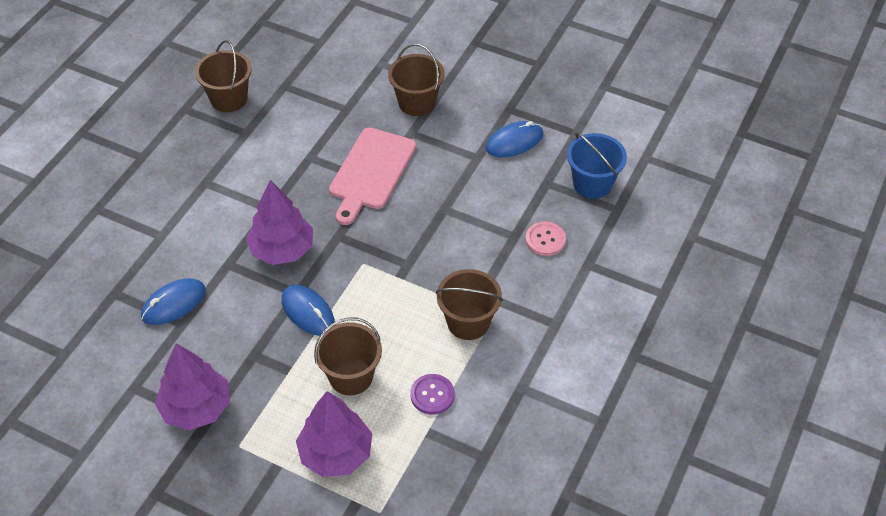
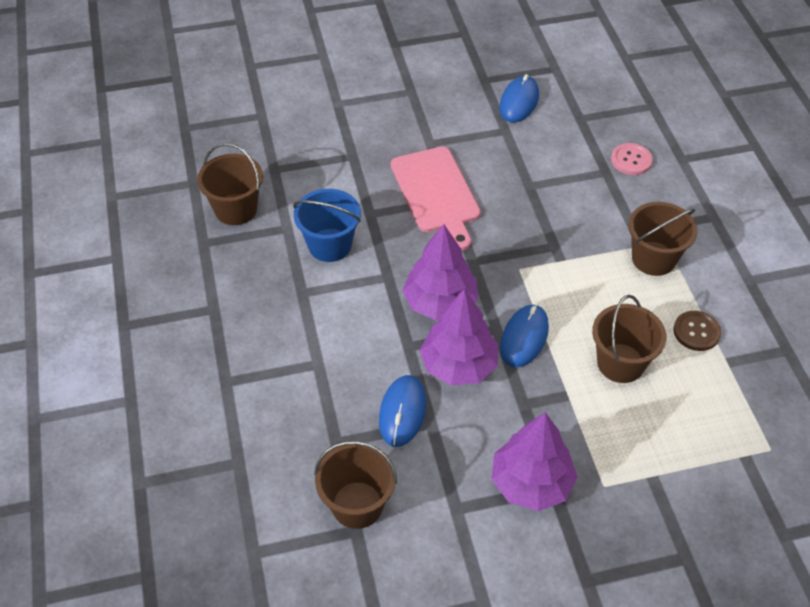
camera: 40 degrees left, 0 degrees up
(308, 312) = (524, 337): blue mouse -> blue mouse turned 75 degrees counterclockwise
(336, 453) = (684, 431): purple tree -> purple tree (458, 365)
(417, 102) = (405, 117): brown bucket -> brown bucket (357, 505)
(432, 395) = (696, 332): purple button -> brown button
(592, 184) = (613, 98): blue bucket -> blue bucket (330, 245)

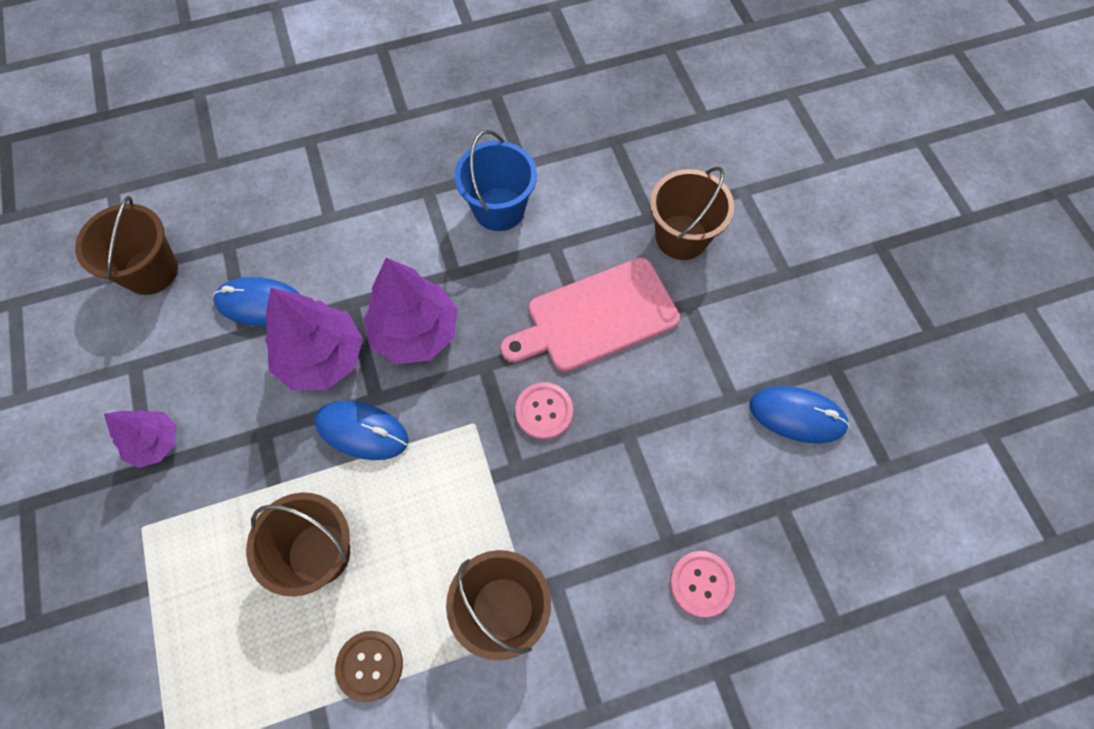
camera: 85 degrees right, 15 degrees up
(236, 209) = (546, 113): brown bucket -> brown bucket (681, 237)
(511, 228) = (544, 411): none -> pink button
(531, 483) = (155, 443): purple tree -> purple tree, size x0.60

